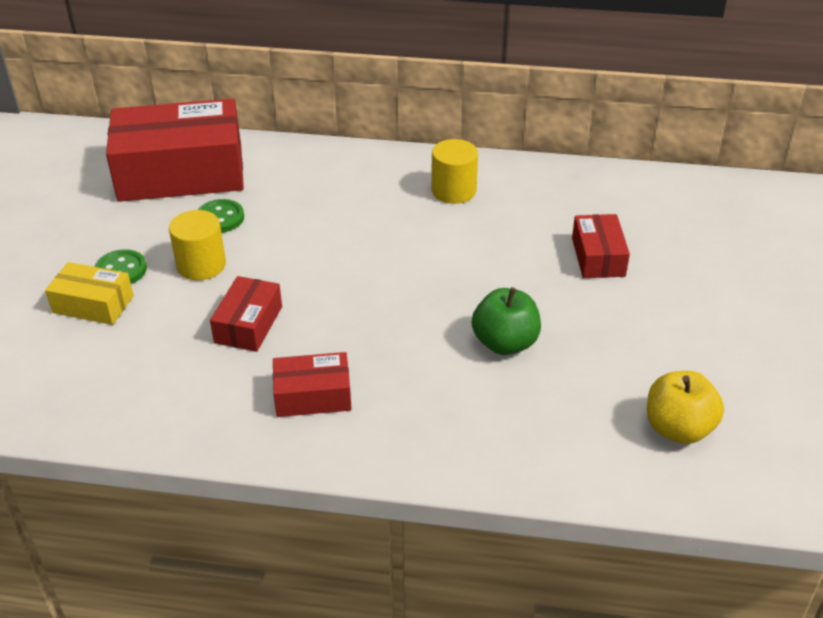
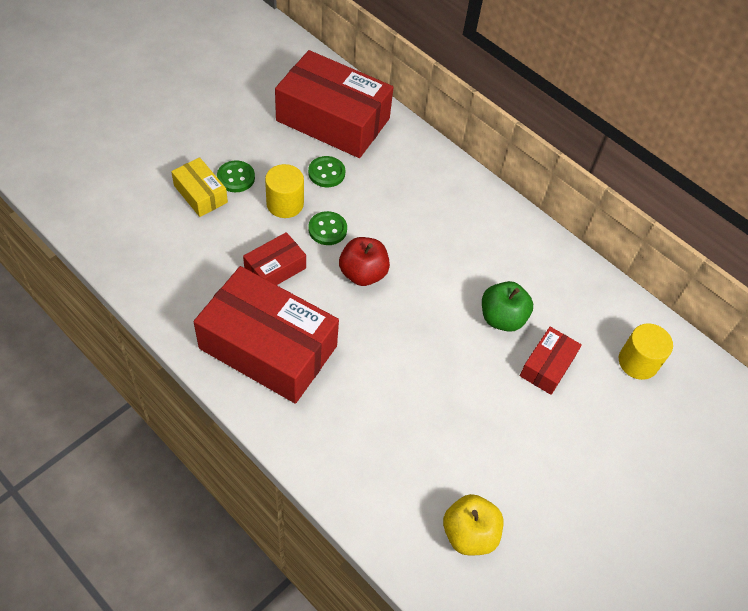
camera: 30 degrees right, 15 degrees up
(271, 263) = (327, 229): none -> green button
(313, 396) = (268, 347): red box -> red box, size x2.11
(347, 279) = (363, 273): none -> red apple
(453, 191) = (498, 245): yellow cylinder -> yellow cylinder (638, 362)
(505, 343) = (418, 390): green apple -> green apple (502, 318)

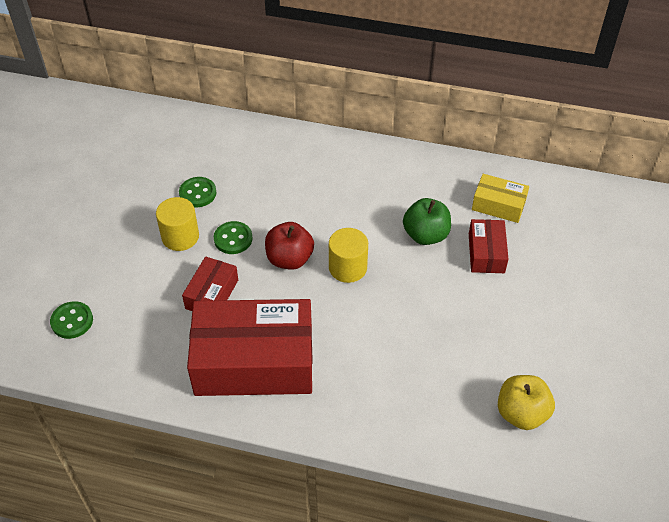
camera: 25 degrees left, 5 degrees down
(200, 194) = (97, 266): yellow box -> yellow box (498, 205)
(236, 178) = (120, 237): green button -> green button (72, 321)
(333, 120) = (170, 147): red box -> none
(638, 362) = (549, 214): yellow cylinder -> yellow cylinder (347, 267)

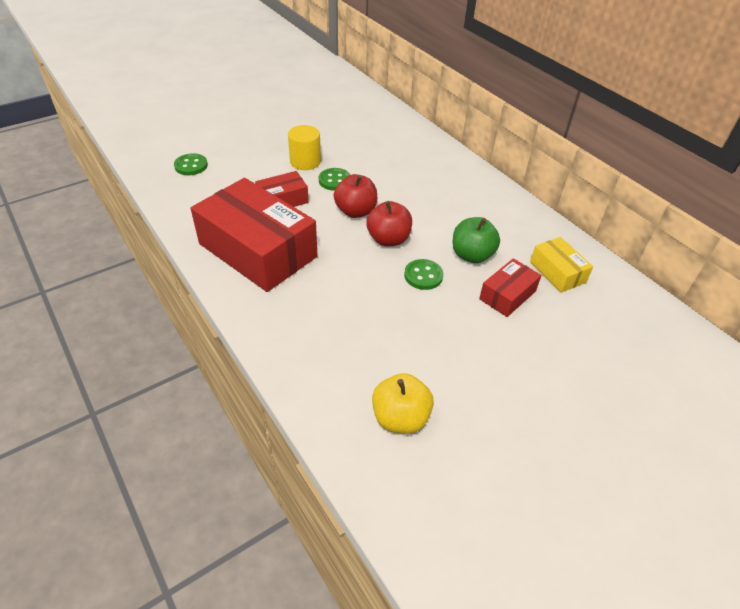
camera: 40 degrees right, 5 degrees down
(198, 193) = (345, 147): green button -> green button (423, 276)
(347, 267) = (388, 239): yellow cylinder -> red apple

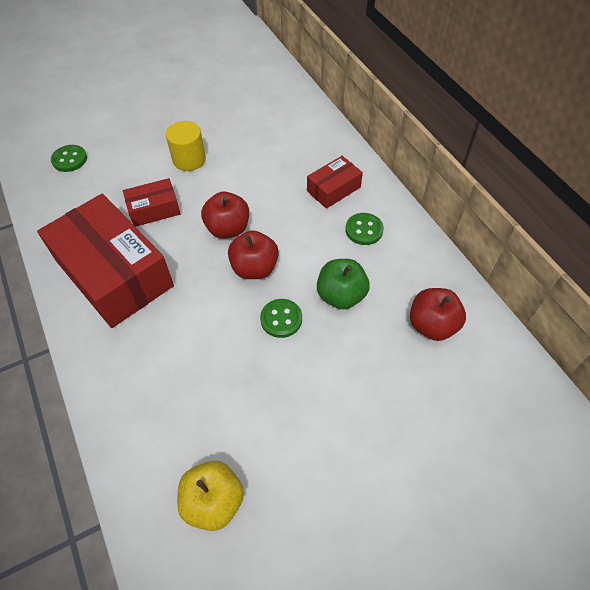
camera: 10 degrees right, 10 degrees up
(335, 180) = (215, 186): green button -> green button (364, 230)
(507, 295) = (368, 352): red box -> red box (333, 189)
(557, 272) = (432, 325): yellow box -> red apple

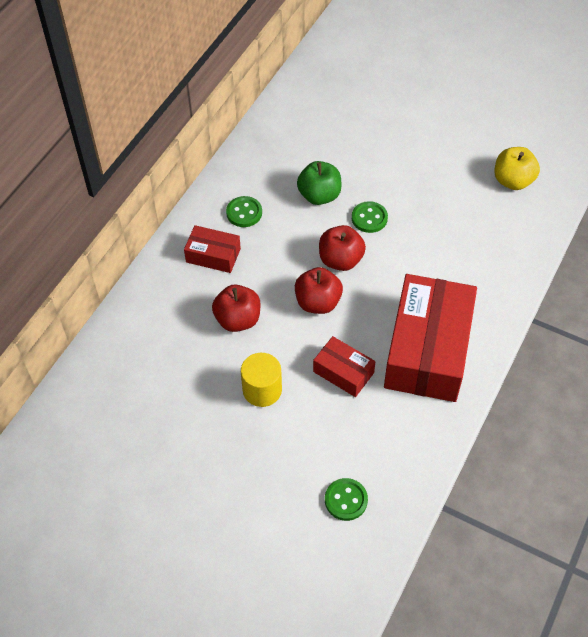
camera: 125 degrees left, 0 degrees up
(432, 325) = (301, 137): red apple -> red apple (238, 319)

